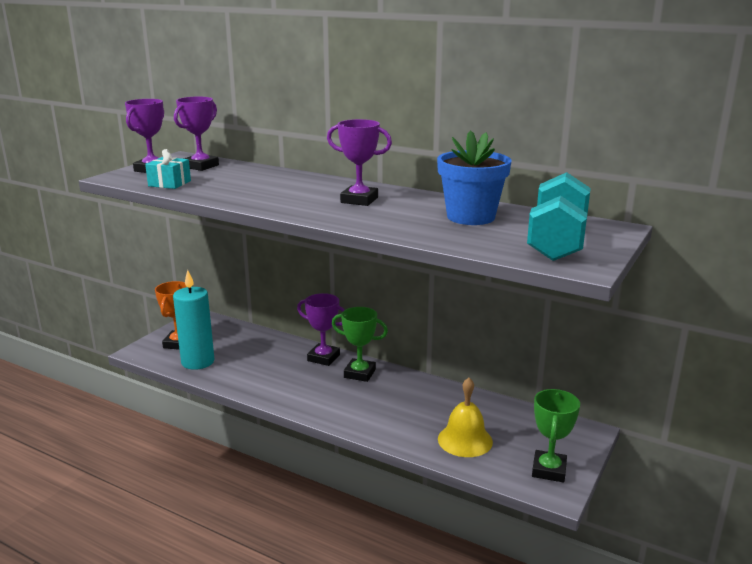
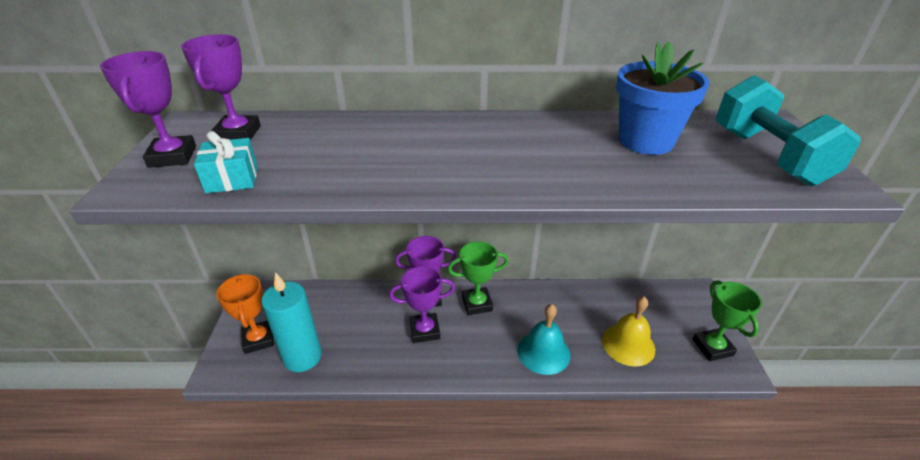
camera: 30 degrees left, 15 degrees up
(359, 200) = (505, 145): purple trophy -> purple trophy (425, 330)
(381, 419) = (543, 352): none -> turquoise bell

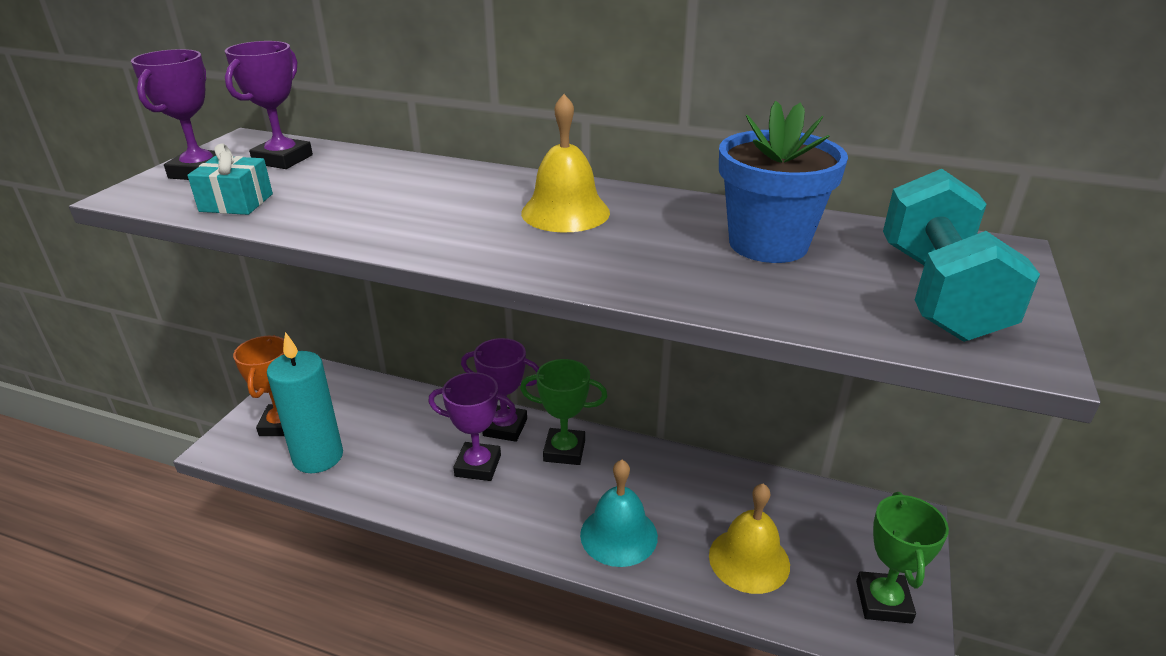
camera: 20 degrees right, 5 degrees down
(497, 141) = (565, 212): none -> yellow bell

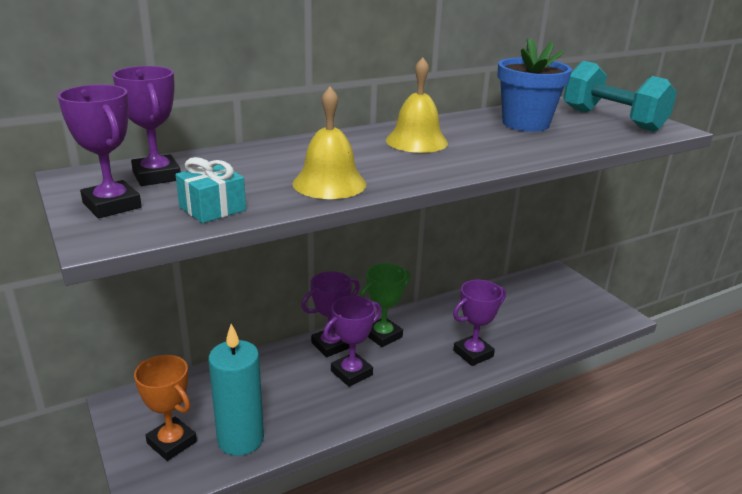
camera: 50 degrees left, 5 degrees down
(618, 535) = (473, 353): turquoise bell -> purple trophy
(749, 560) = (534, 325): yellow bell -> yellow bell (329, 183)
(883, 602) = (595, 307): green trophy -> none

